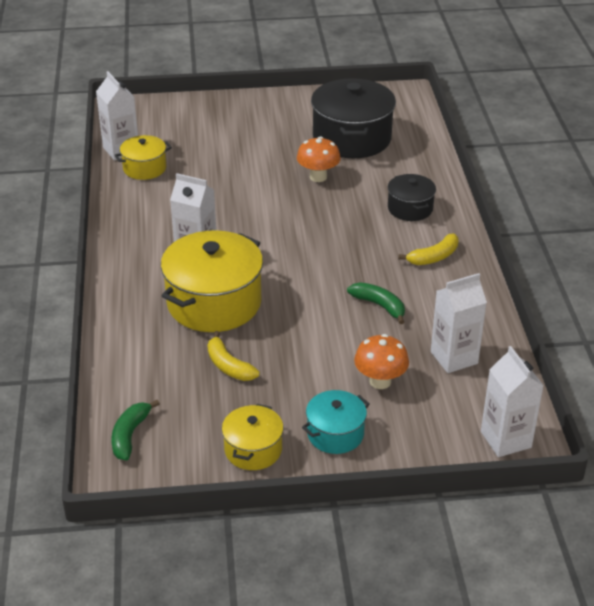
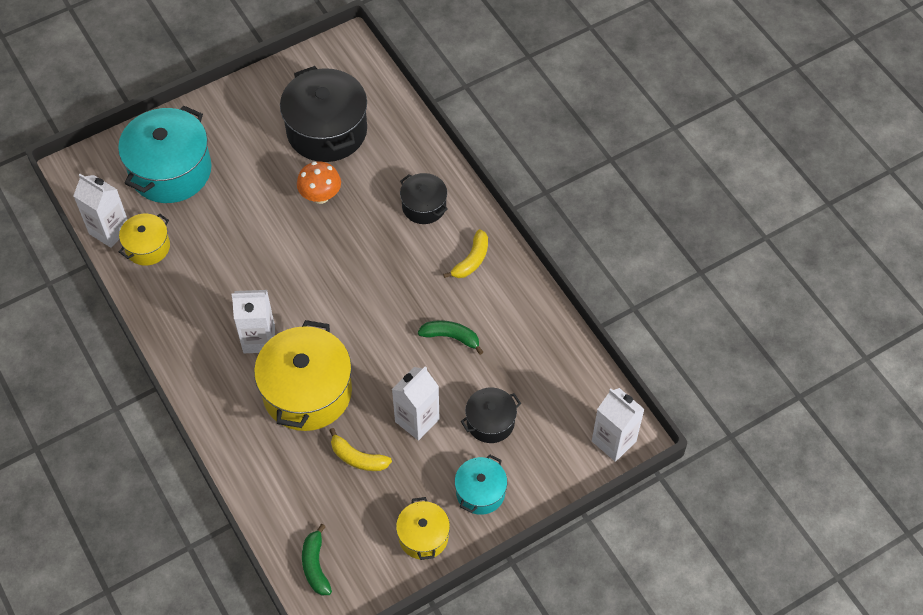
camera: 25 degrees left, 20 degrees up
(199, 128) = (170, 170): none -> turquoise pot
(380, 381) = (490, 422): orange mushroom -> black pot
(454, 357) = (538, 371): white carton -> white carton (417, 420)

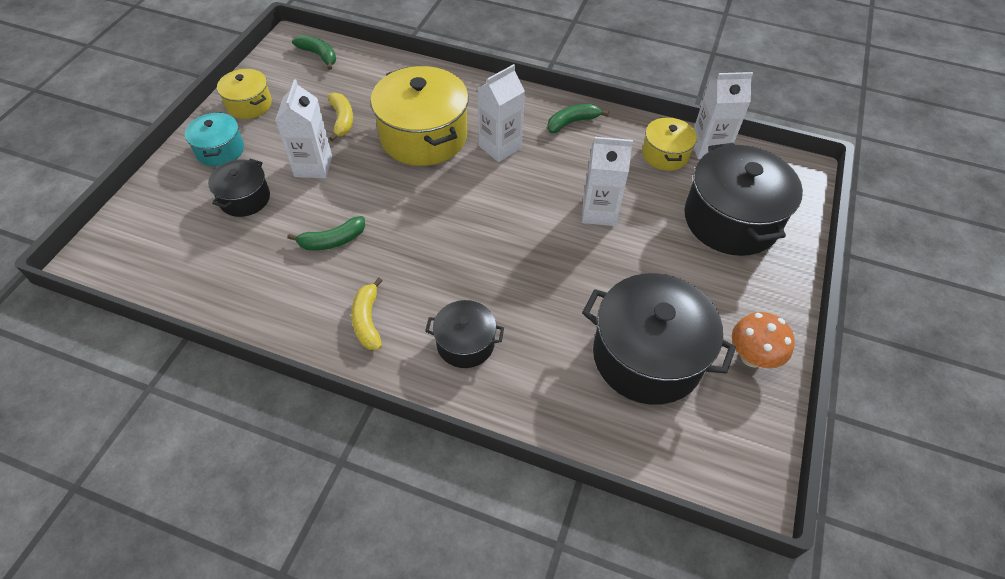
camera: 140 degrees right, 5 degrees down
(170, 170) = (731, 220): turquoise pot -> black pot
(179, 324) = (572, 122): none -> green banana
(320, 196) = (577, 285): orange mushroom -> orange mushroom (752, 357)
(357, 458) = (342, 120): yellow banana -> yellow banana turned 90 degrees clockwise
(614, 441) = (110, 246): white carton -> white carton (599, 212)

